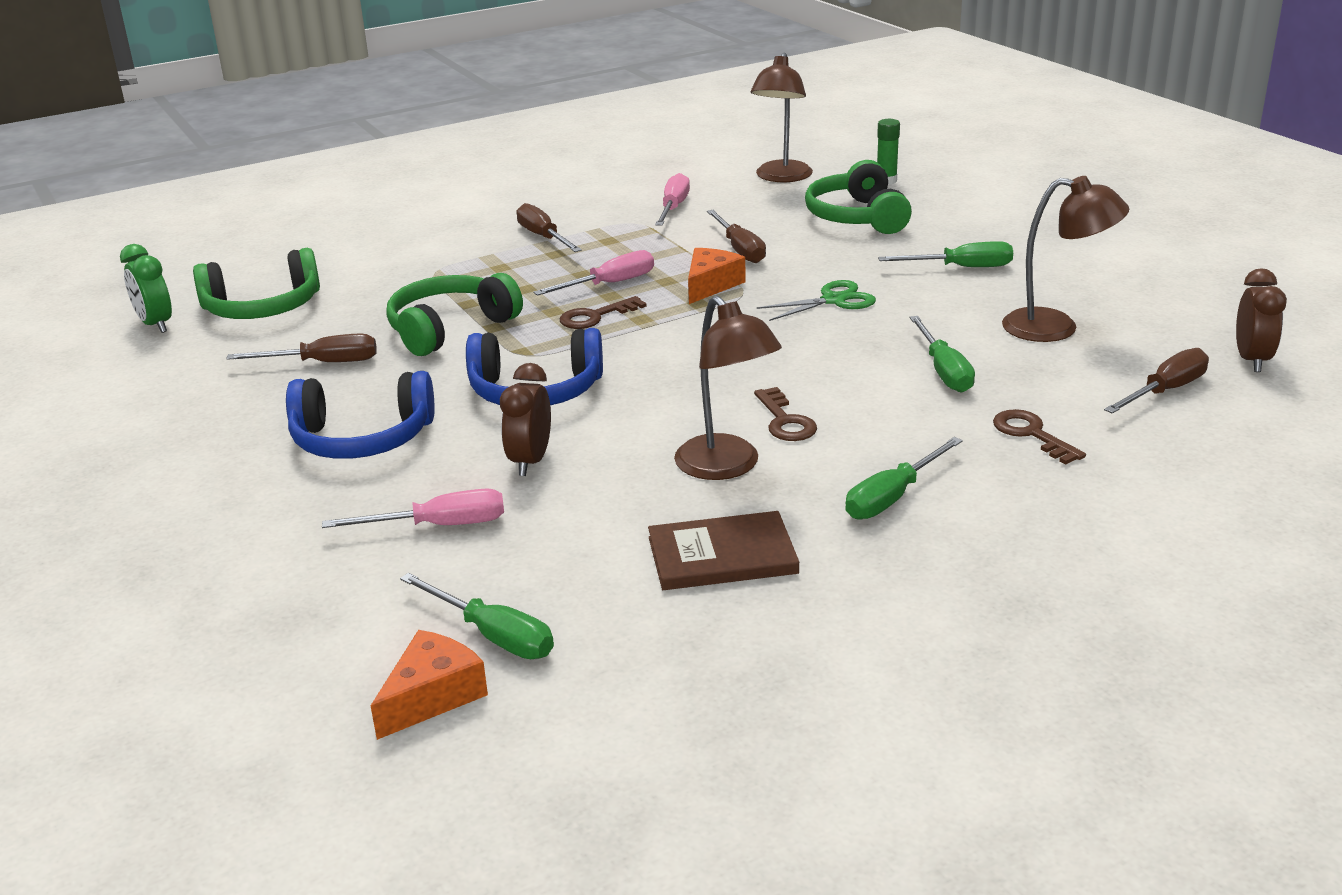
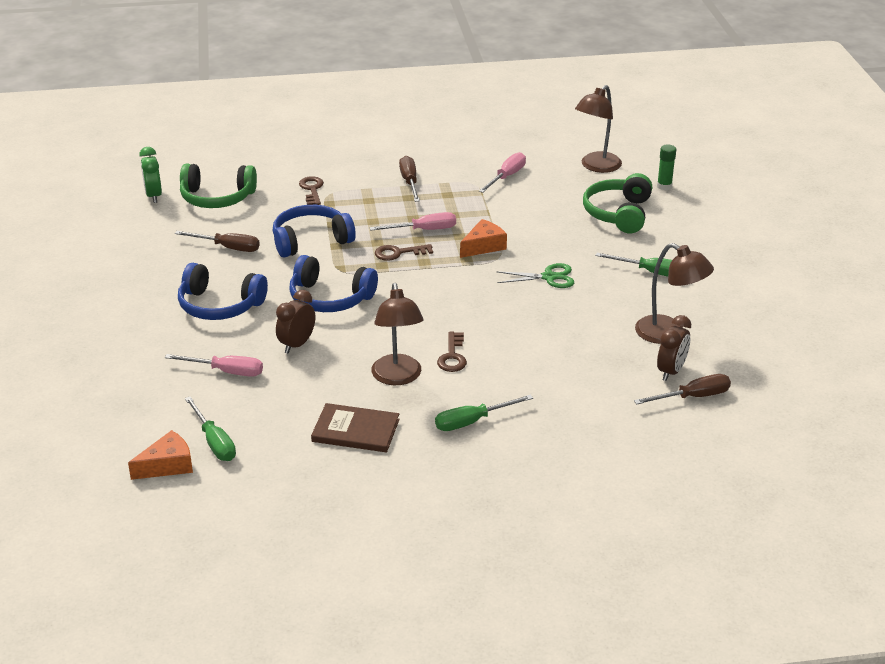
camera: 20 degrees right, 5 degrees up
(450, 328) = (311, 240): green headphones -> blue headphones
(739, 249) = (522, 222): brown screwdriver -> none
(943, 371) = (572, 347): green screwdriver -> none
(1032, 434) = (585, 404): brown key -> brown key (312, 190)
(1252, 360) = (769, 390): brown clock -> brown clock (671, 371)

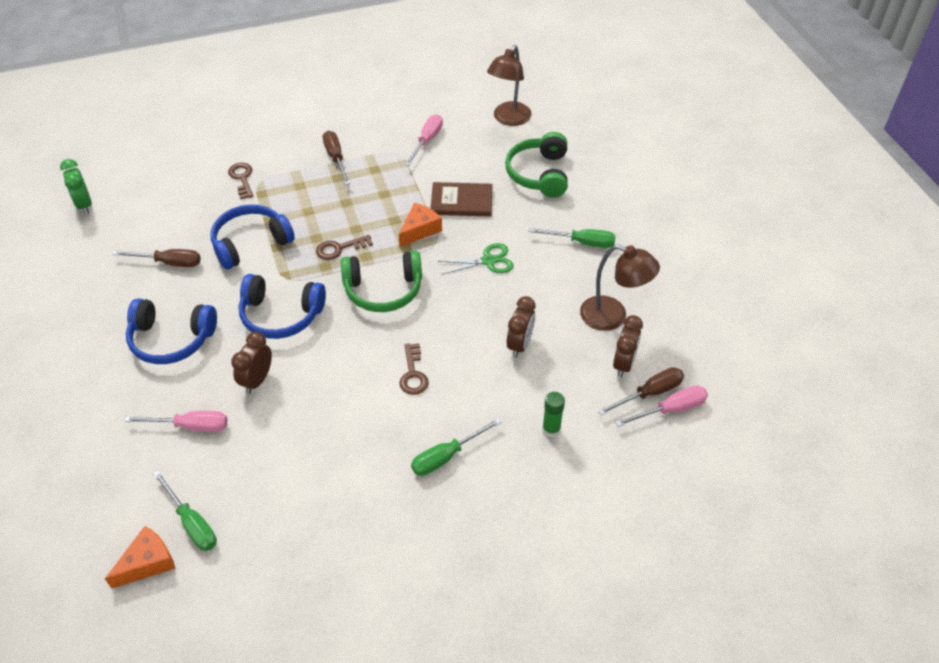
camera: 10 degrees left, 15 degrees up
(217, 198) = (149, 200): green headphones -> green headphones (383, 290)
(355, 430) = (333, 485): brown book -> brown book (461, 201)
(398, 377) = (364, 409): brown lamp -> none
(424, 230) = (359, 216): pink screwdriver -> pink screwdriver (671, 409)
(566, 345) = (520, 345): none -> brown clock
(664, 186) = (575, 136): green glue stick -> green glue stick (551, 429)

